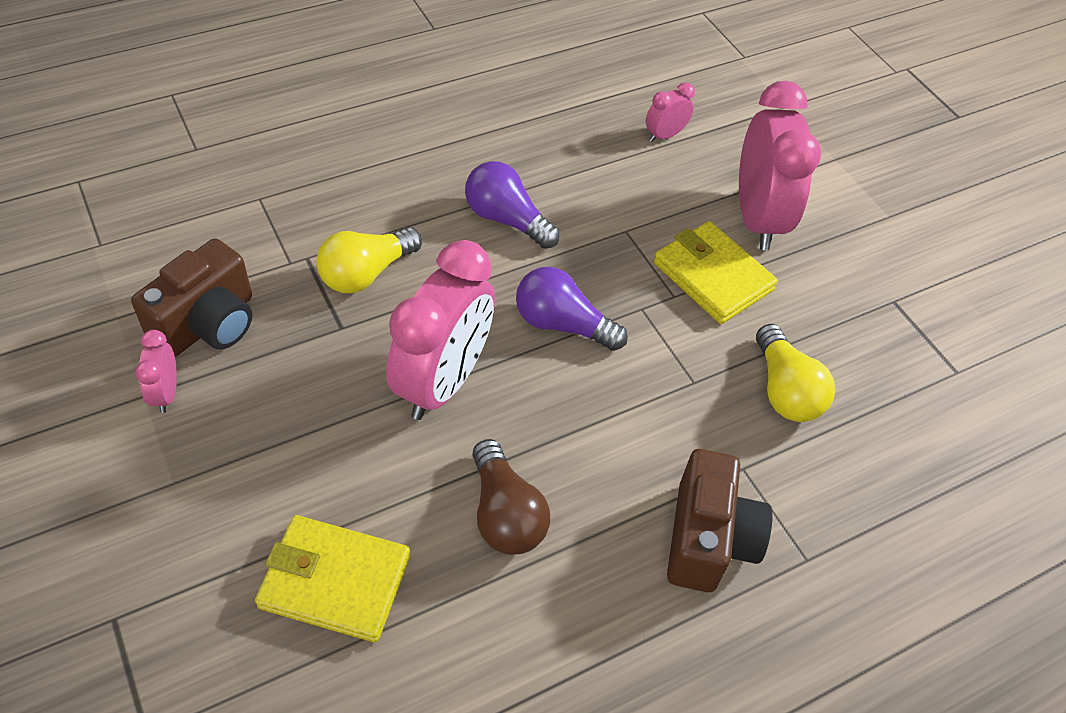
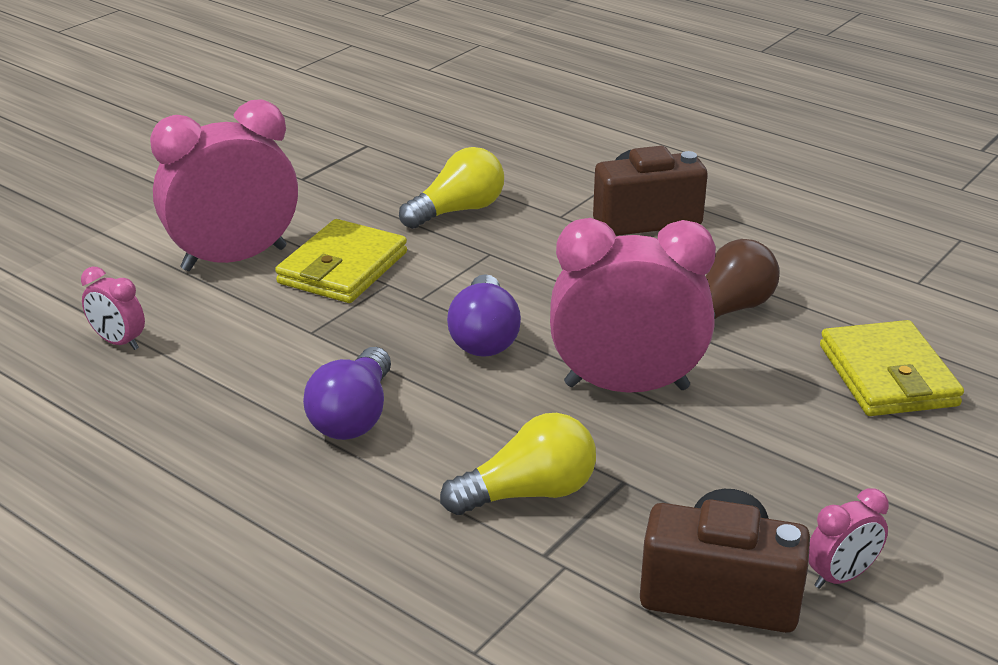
camera: 110 degrees left, 20 degrees down
(366, 273) = (528, 493): yellow light bulb -> yellow light bulb turned 45 degrees counterclockwise

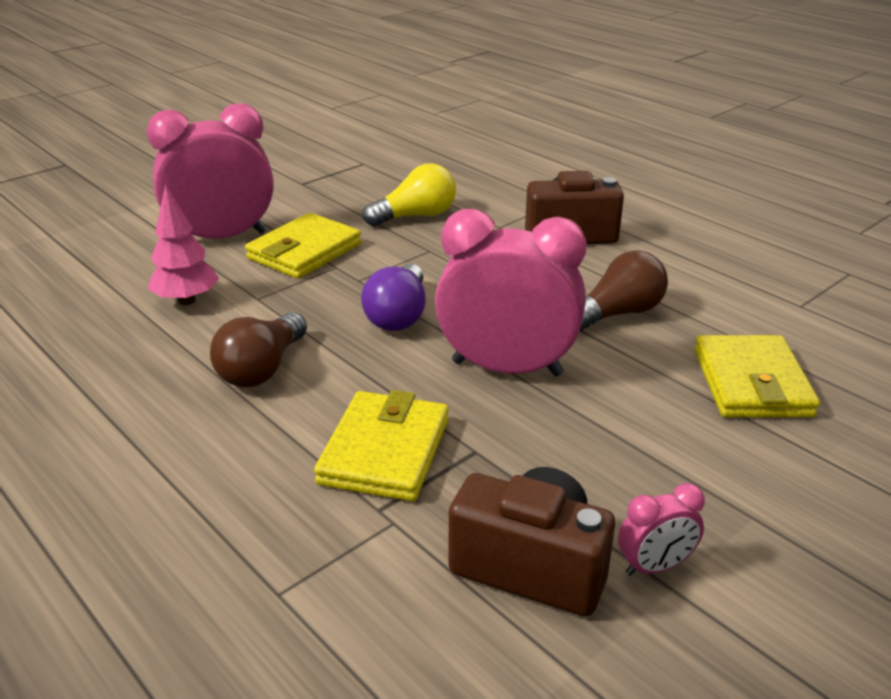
camera: 10 degrees right, 0 degrees up
(118, 342) = (101, 292): pink clock -> none
(228, 343) = (187, 300): none -> pink tree
(354, 416) = (262, 369): purple light bulb -> brown light bulb
(528, 493) = (385, 451): yellow light bulb -> yellow wallet

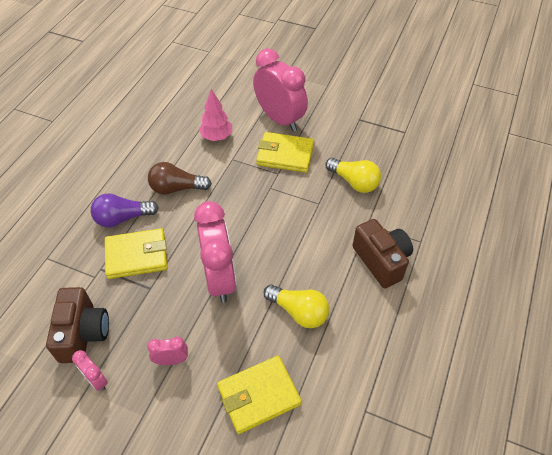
camera: 65 degrees right, 20 degrees up
(399, 315) = (245, 217): purple light bulb -> purple light bulb (123, 218)
(617, 313) = (299, 312): brown light bulb -> yellow light bulb
(650, 457) = (171, 360): none -> pink clock

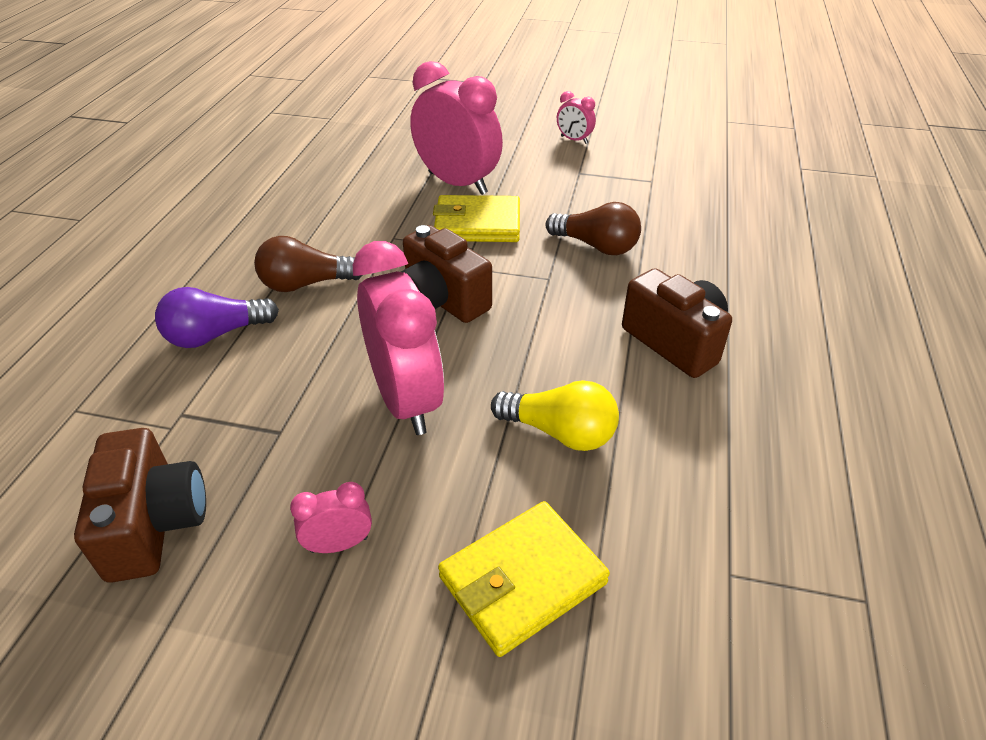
camera: 10 degrees left, 10 degrees down
(96, 380) = (188, 604): pink clock -> pink clock (574, 140)
(137, 256) = (248, 386): yellow wallet -> none
(216, 137) = (362, 213): pink tree -> none
(252, 211) = (441, 301): none -> brown camera
(354, 182) = (596, 246): yellow light bulb -> brown light bulb

